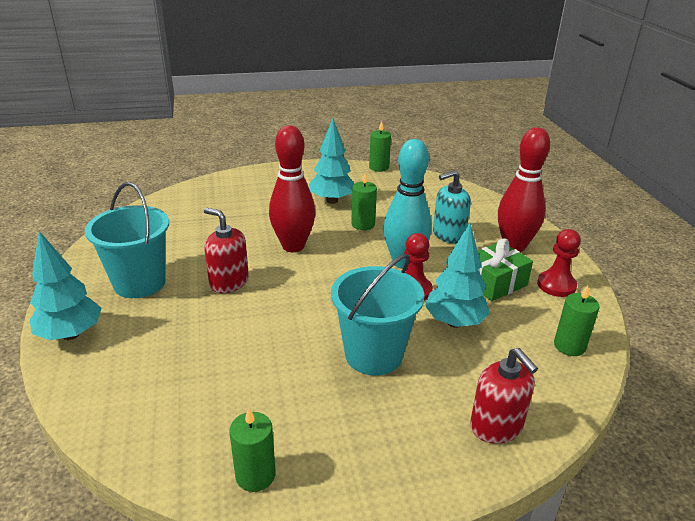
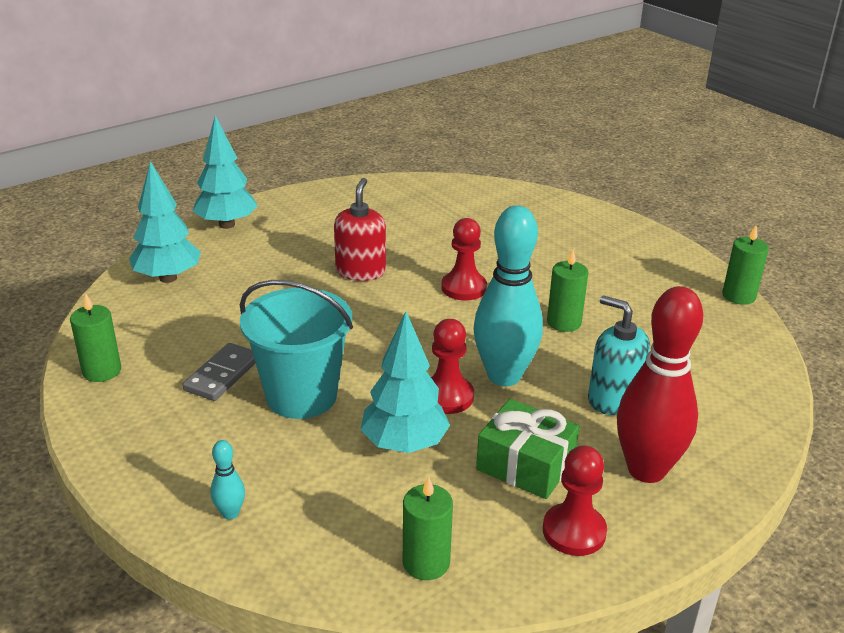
camera: 65 degrees right, 0 degrees up
(139, 283) = (321, 227): turquoise bucket -> none
(293, 246) = (463, 288): red bowling pin -> red pawn
(317, 392) = (222, 375): none -> grey domino
(332, 200) = (597, 284): turquoise tree -> turquoise tree (168, 278)
(496, 426) = (230, 513): red soap dispenser -> turquoise bowling pin

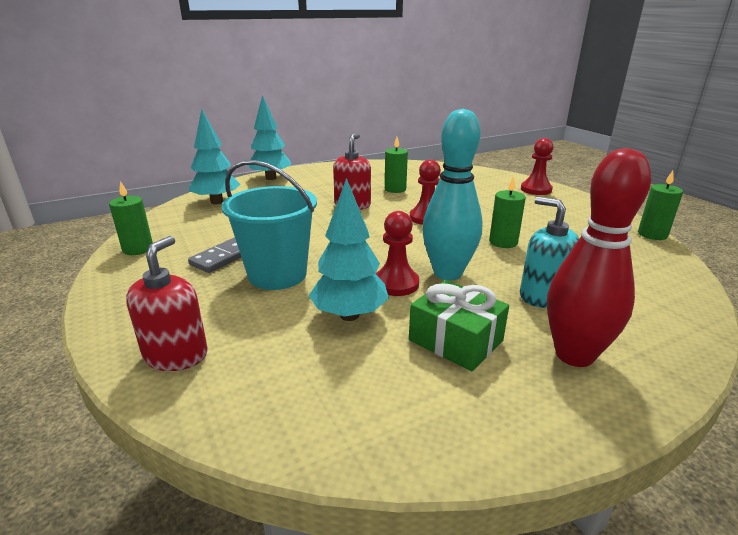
camera: 10 degrees right, 5 degrees down
(230, 513) = (176, 355): turquoise bowling pin -> red soap dispenser
(426, 562) = (338, 418): green candle -> green candle (395, 189)
(574, 531) = (497, 405): red pawn -> red pawn (536, 189)

